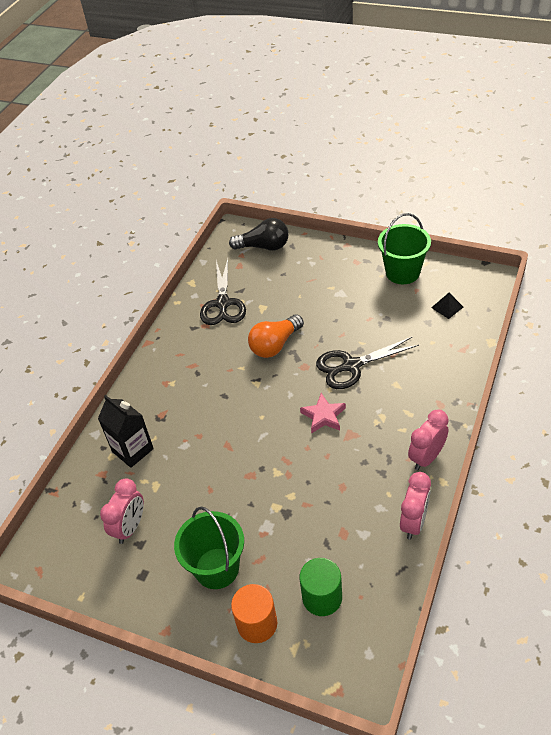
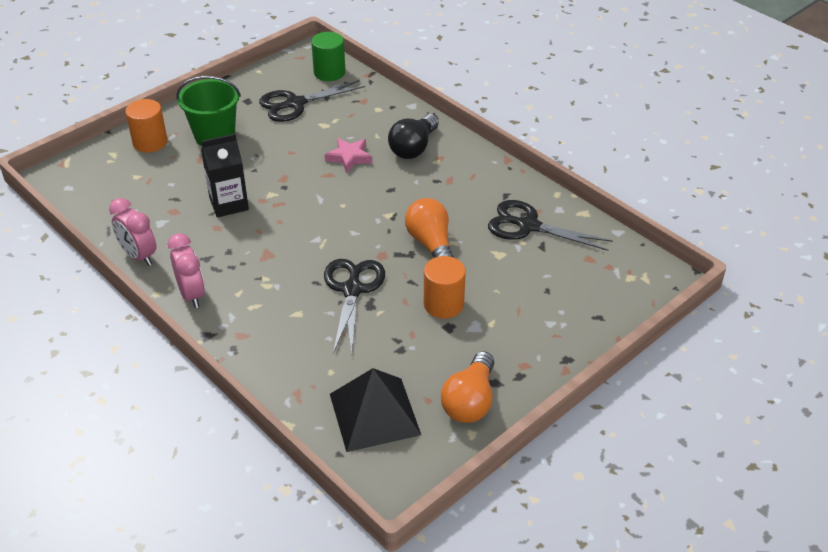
camera: 110 degrees right, 5 degrees down
(130, 527) = (295, 104): pink clock -> black scissors
(132, 450) = (374, 121): black carton -> black carton (229, 204)
(264, 246) = (613, 291): black light bulb -> black light bulb (413, 148)
(322, 597) = (134, 180): green cylinder -> green cylinder (329, 72)
(323, 416) = (305, 245): pink star -> pink star (349, 157)
(331, 315) = (443, 304): none -> orange cylinder
(402, 272) = (470, 401): green bucket -> orange light bulb
(447, 307) = (374, 414): black pyramid -> black pyramid, size x2.27

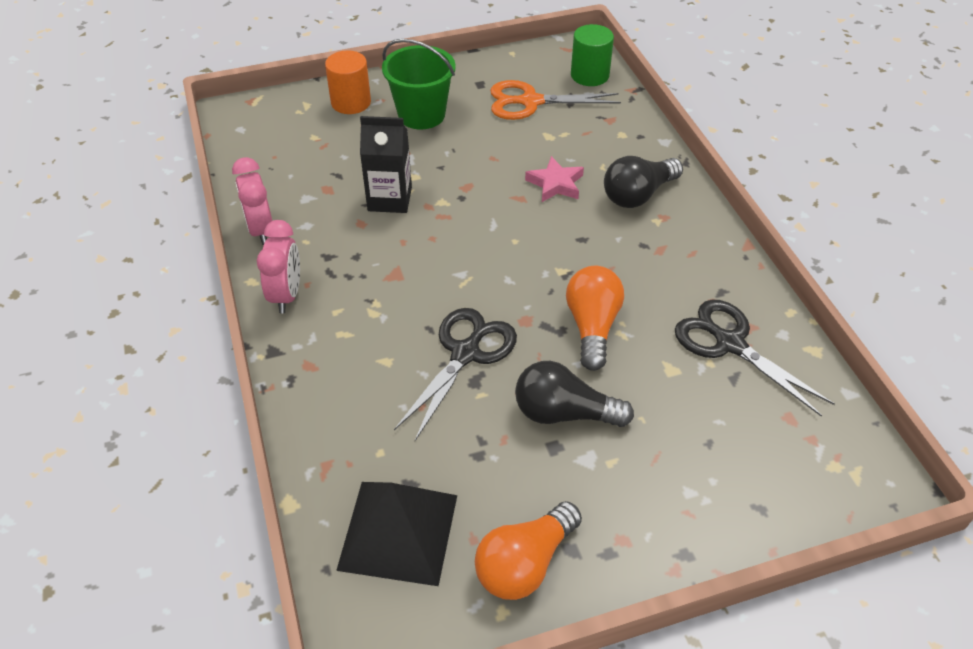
camera: 25 degrees right, 5 degrees up
(295, 104) = (531, 102): black scissors -> orange scissors
(443, 304) = (564, 413): orange cylinder -> black light bulb

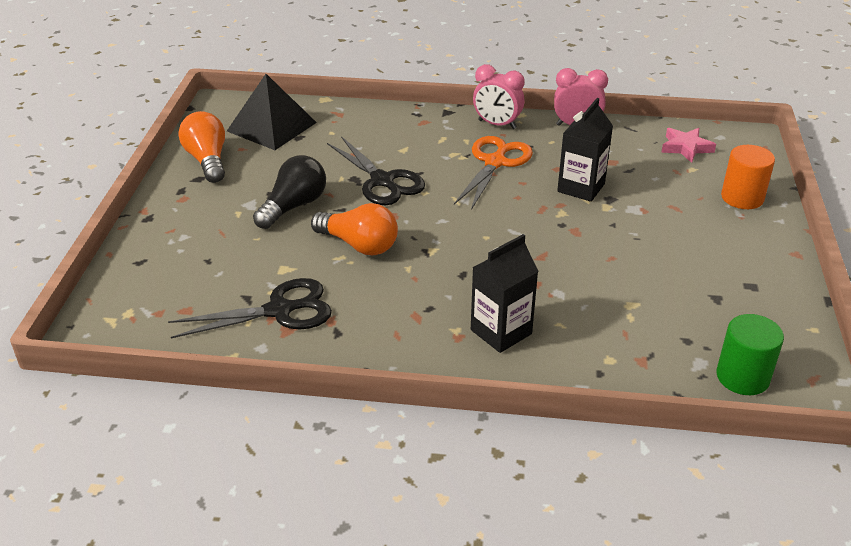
camera: 115 degrees right, 10 degrees down
(421, 115) = (704, 233): green bucket -> none
(531, 102) = (701, 311): orange scissors -> orange scissors (495, 162)
(555, 184) = (549, 283): pink star -> pink star (686, 148)
(638, 195) = (501, 332): black light bulb -> black carton

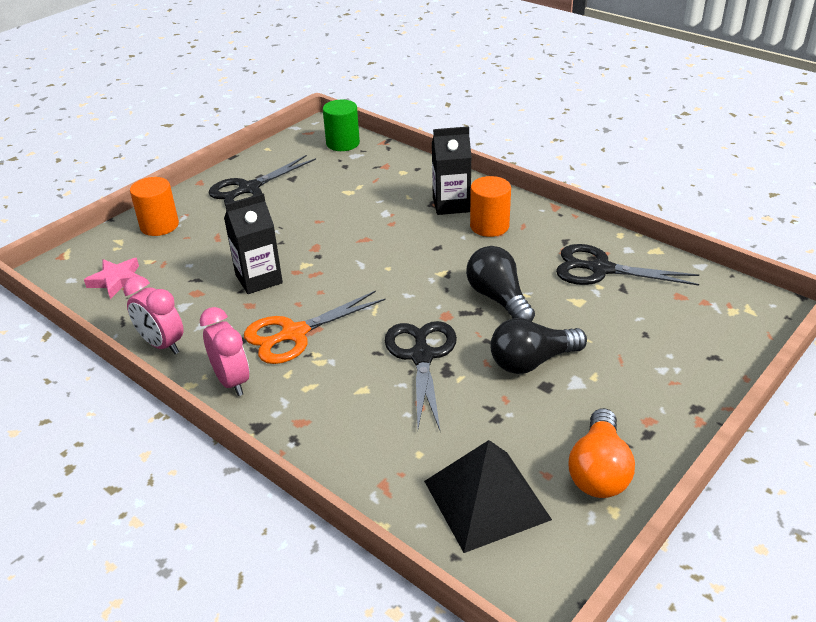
camera: 145 degrees left, 0 degrees up
(359, 245) = (498, 299): orange light bulb -> black light bulb
(433, 319) = (489, 226): none -> orange cylinder
(735, 266) = (249, 189): none -> black scissors

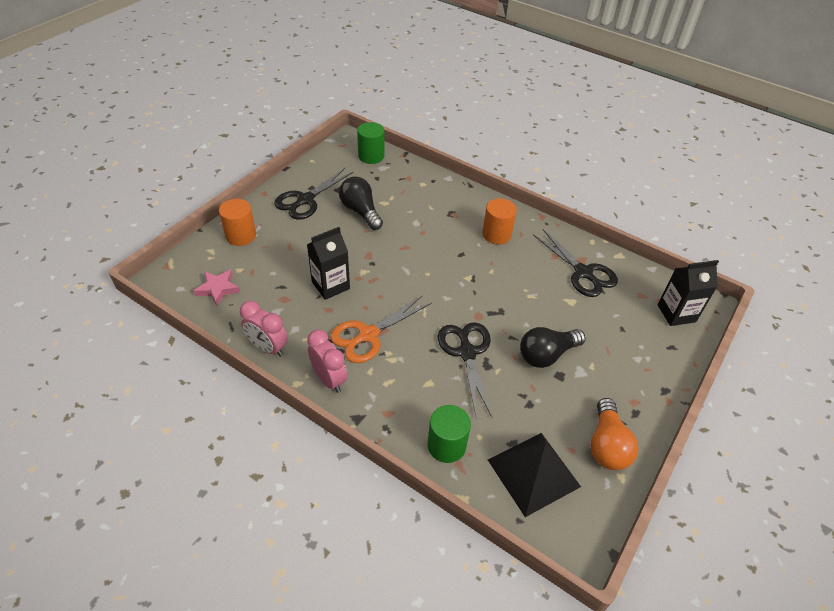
camera: 10 degrees left, 10 degrees up
(371, 462) = (446, 445): none -> green cylinder
(451, 204) = (465, 215): black carton -> black carton (676, 313)
(498, 299) = (514, 300): black light bulb -> black light bulb (360, 211)
(601, 269) = (583, 273): black scissors -> black scissors turned 135 degrees counterclockwise

